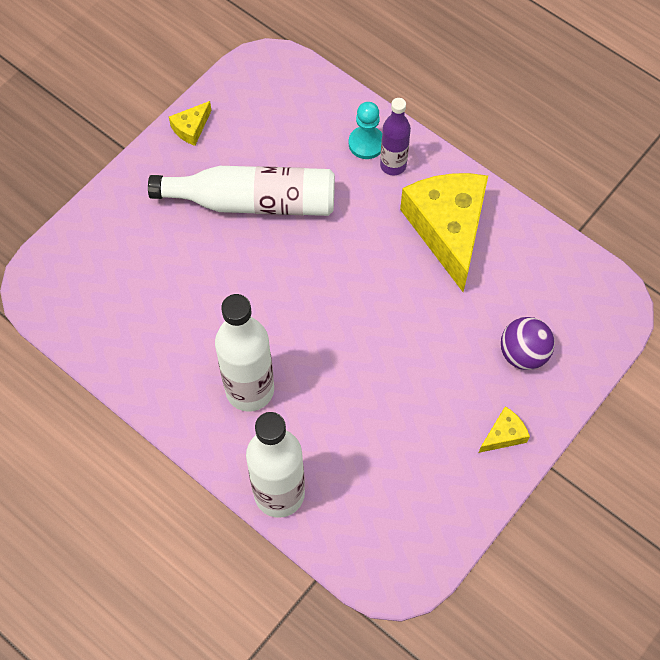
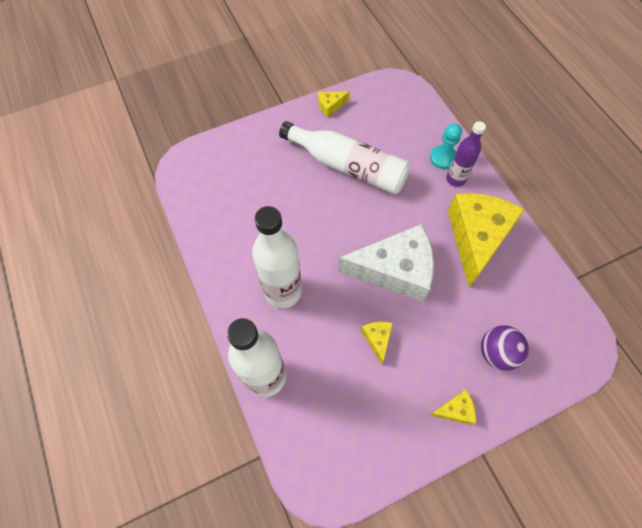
camera: 25 degrees right, 0 degrees up
(370, 308) = (395, 270): none -> white cheese
(386, 396) = (377, 339): none -> yellow cheese

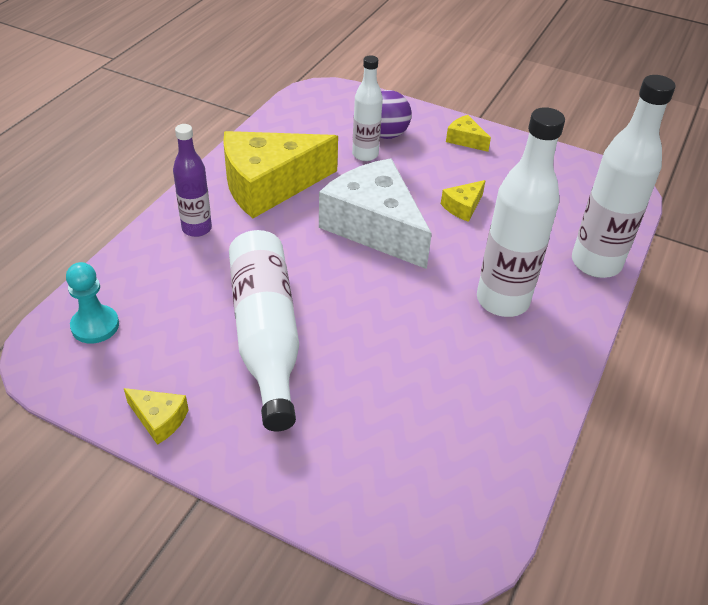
camera: 130 degrees left, 20 degrees down
(443, 158) = (169, 251): turquoise pawn -> turquoise pawn (95, 326)
(477, 319) = (365, 155): none -> white bottle

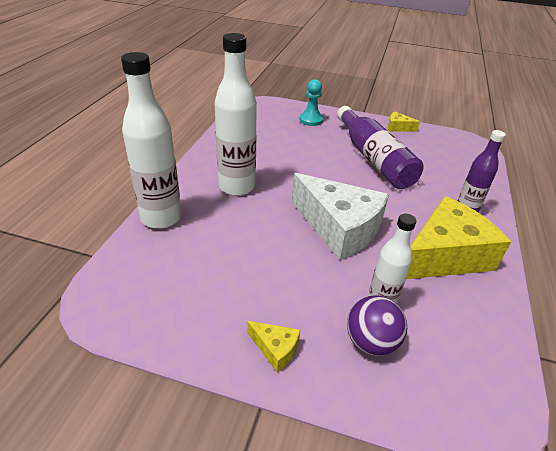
camera: 170 degrees right, 5 degrees down
(95, 326) = (464, 155): turquoise pawn -> turquoise pawn (311, 120)
(265, 335) = (373, 159): white bottle -> purple bottle
(463, 207) = (270, 255): yellow cheese -> none

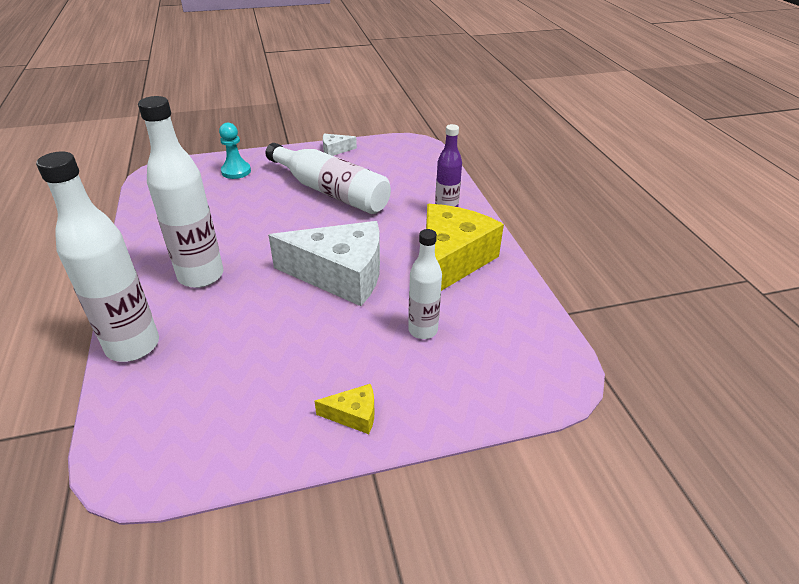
camera: 30 degrees left, 0 degrees up
(371, 342) = (434, 366): purple ball -> none
(373, 159) = (330, 191): purple bottle -> white bottle
(398, 127) = (335, 150): yellow cheese -> white cheese

